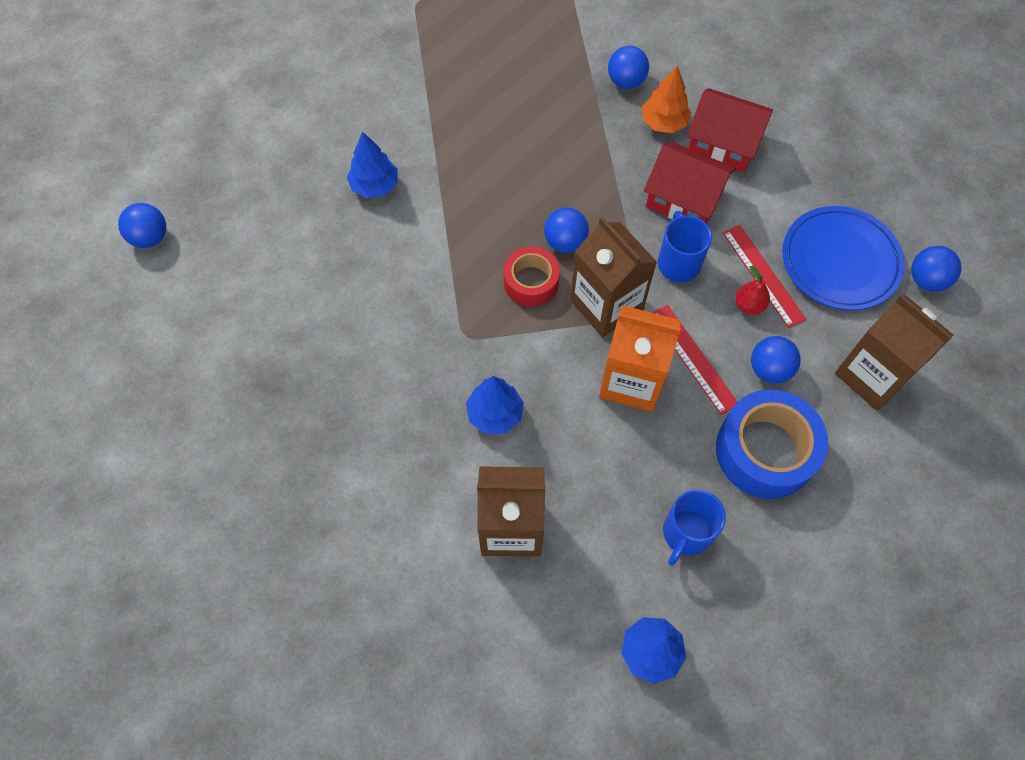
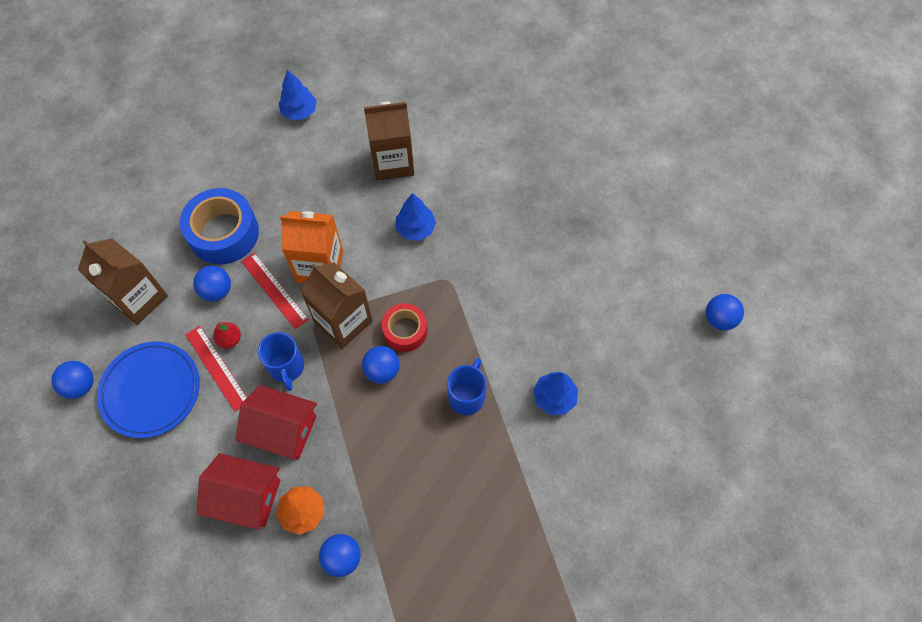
camera: 170 degrees right, 0 degrees up
(686, 533) = (279, 175): blue mug -> blue mug (467, 396)

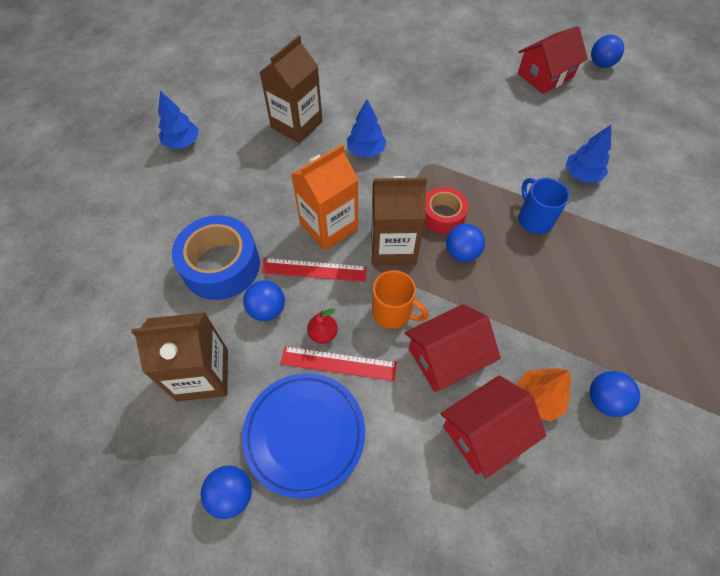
camera: 45 degrees left, 5 degrees down
(287, 367) = (393, 312): blue mug -> orange mug
(650, 286) = (545, 75): none -> red house

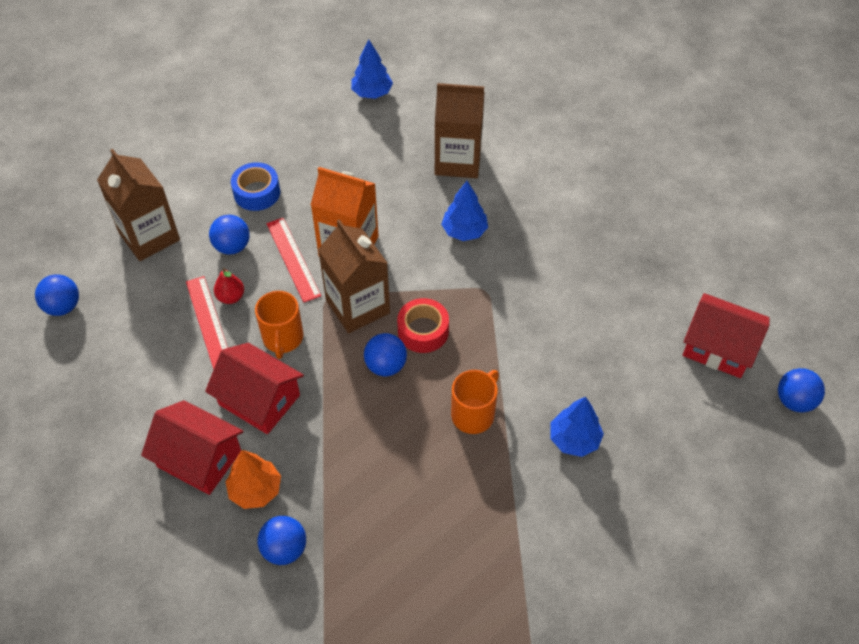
camera: 60 degrees right, 5 degrees down
(221, 265) = (257, 193): blue tape -> blue tape, size x0.60
(304, 434) = (133, 328): blue plate -> none
(534, 219) = (474, 414): blue mug -> orange mug

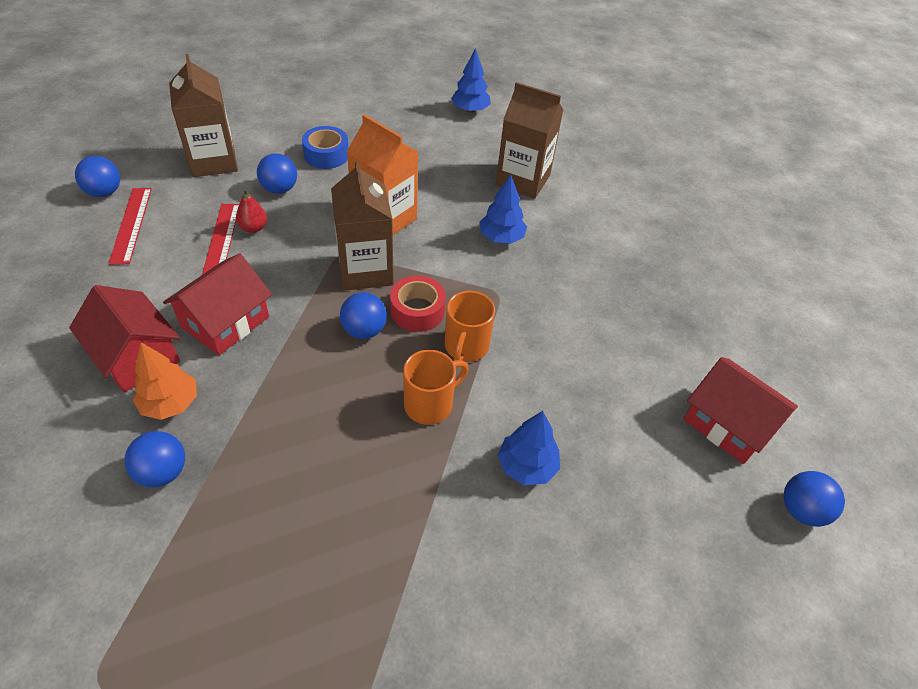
camera: 15 degrees right, 5 degrees down
(259, 400) = (225, 322): red house -> red house turned 75 degrees clockwise
(283, 338) = (279, 276): orange mug -> orange mug (466, 347)
(293, 259) = (327, 214): red ruler -> red ruler (131, 225)

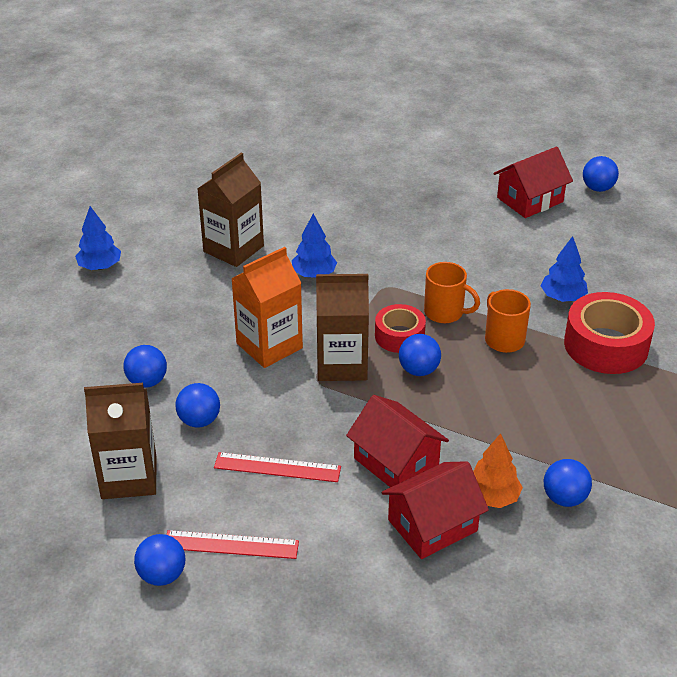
camera: 75 degrees left, 10 degrees down
(253, 228) = (261, 442): red pear -> none
(326, 155) = (147, 381): blue tape -> blue ball
(439, 518) = (606, 345): none -> red tape

